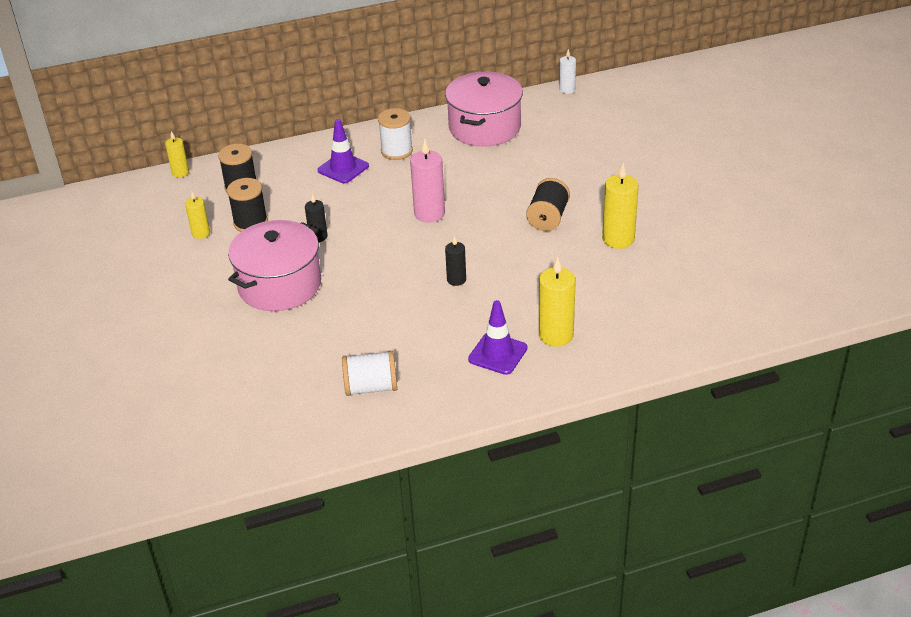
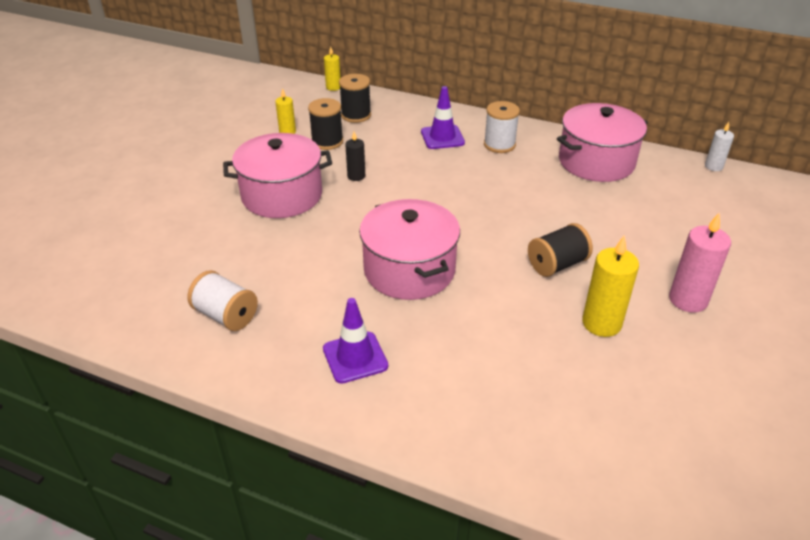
camera: 40 degrees right, 0 degrees up
(429, 213) = (460, 204): pink candle -> pink candle (688, 300)
(456, 280) = (409, 270): black candle -> pink pot
(556, 335) = (426, 376): yellow candle -> none

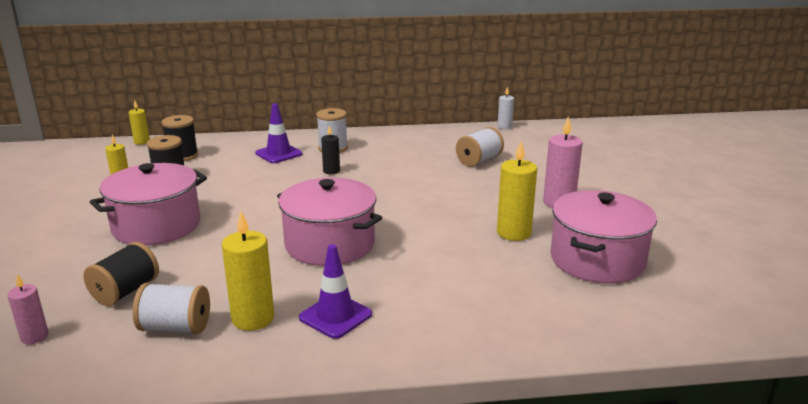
camera: 30 degrees left, 15 degrees down
(128, 283) = (34, 337): none -> pink candle
(288, 331) = (253, 319): none -> yellow candle
(356, 176) = (221, 195): black candle -> black candle (331, 171)
(557, 264) = (448, 208): black spool -> black spool (126, 291)
(596, 162) = (419, 142): pink pot -> pink pot (597, 260)
(642, 208) = (479, 160): none -> white spool

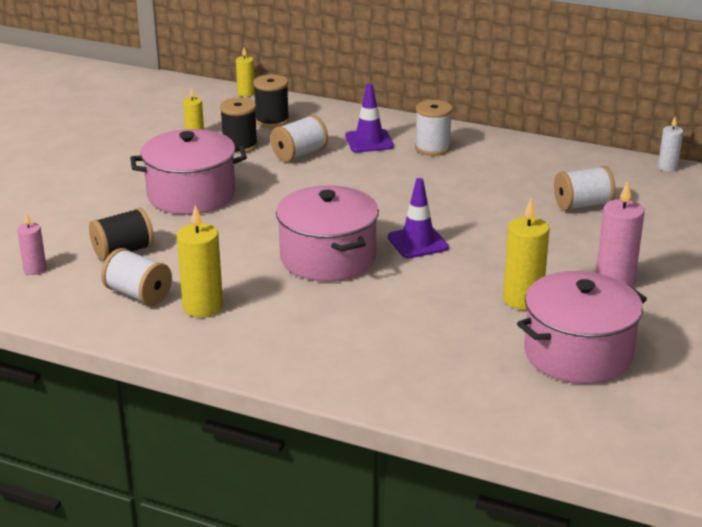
camera: 30 degrees right, 5 degrees up
(229, 174) = (299, 154): none -> white spool
(331, 171) = (404, 176): black candle -> none
(335, 316) = (271, 326): purple traffic cone -> purple traffic cone (417, 242)

